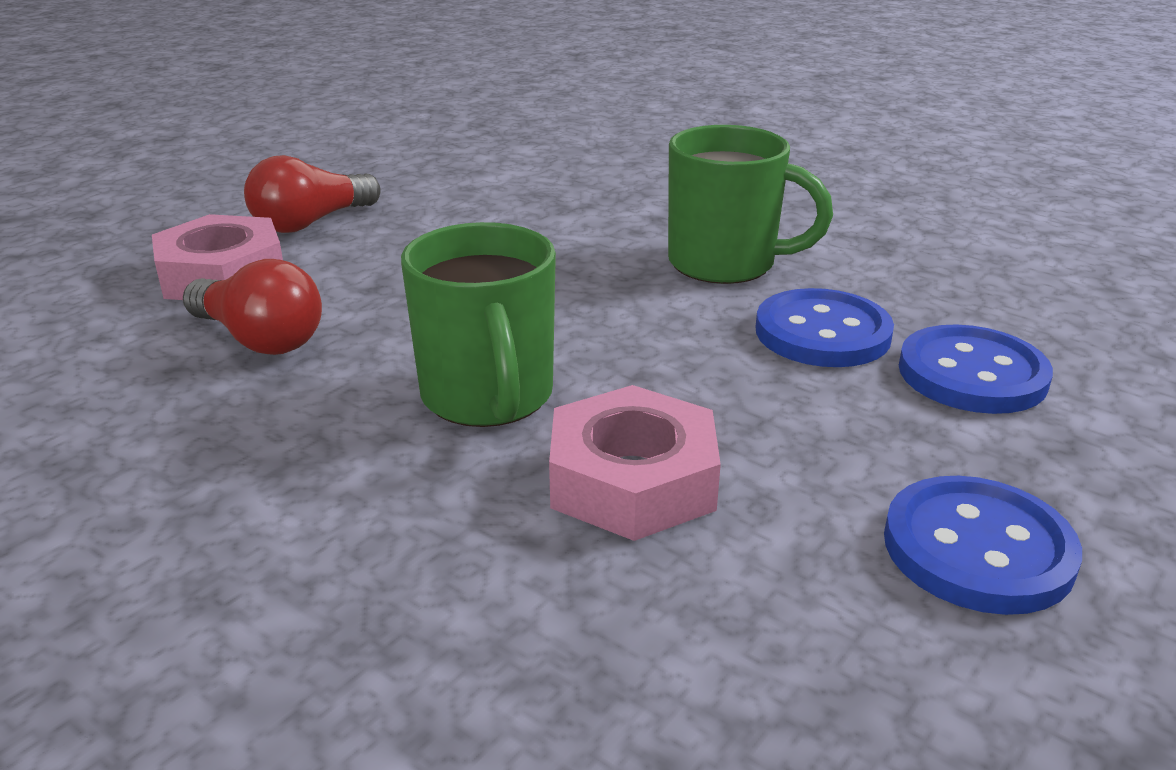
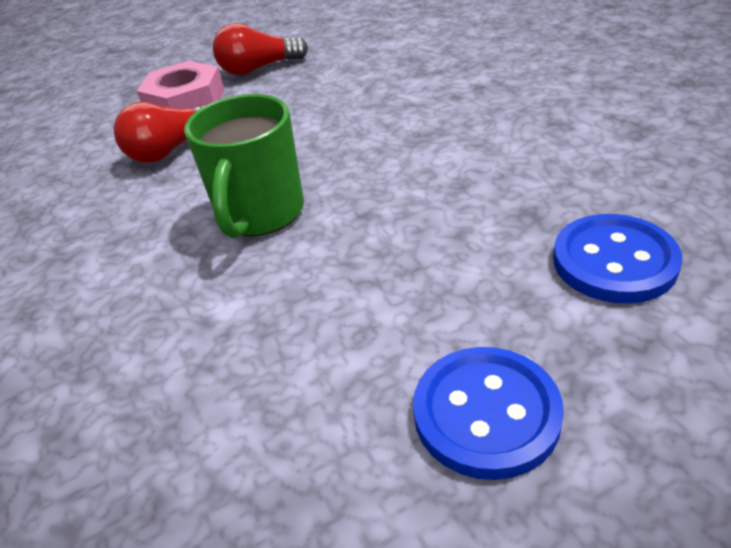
camera: 30 degrees right, 10 degrees up
(260, 339) = (171, 150): red light bulb -> red light bulb turned 75 degrees clockwise
(632, 480) = (296, 295): pink nut -> none
(725, 264) = (497, 132): green mug -> none
(822, 333) = (522, 203): blue button -> none

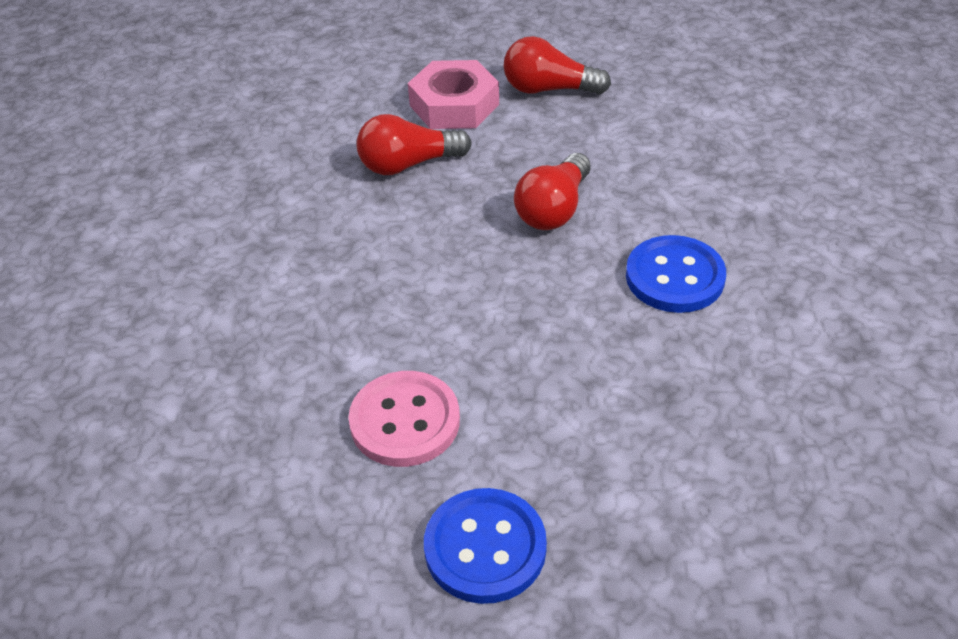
camera: 25 degrees right, 5 degrees up
(260, 214) = (440, 278): green mug -> none
(312, 338) = (405, 421): none -> pink button
(324, 134) = (553, 209): none -> red light bulb
(614, 261) = (695, 476): blue button -> blue button (674, 277)

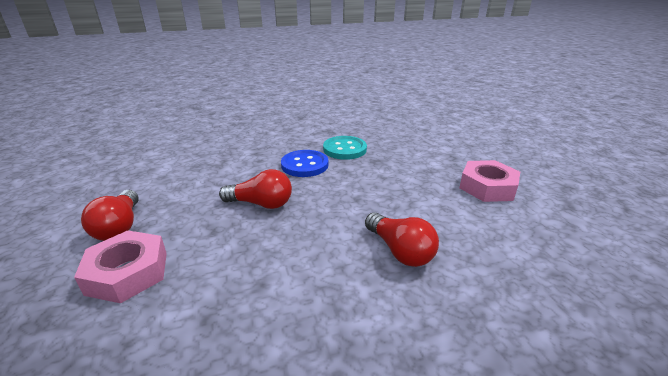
camera: 110 degrees left, 15 degrees down
(405, 421) = (449, 222): pink button -> none
(408, 164) = (215, 280): red light bulb -> red light bulb (400, 251)
(485, 547) = (487, 187): blue button -> pink nut
(738, 354) = (344, 149): none -> turquoise button

